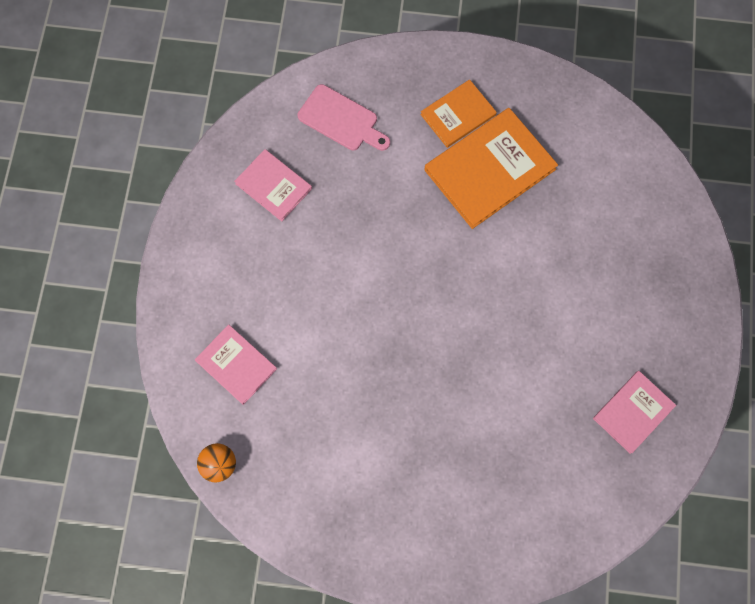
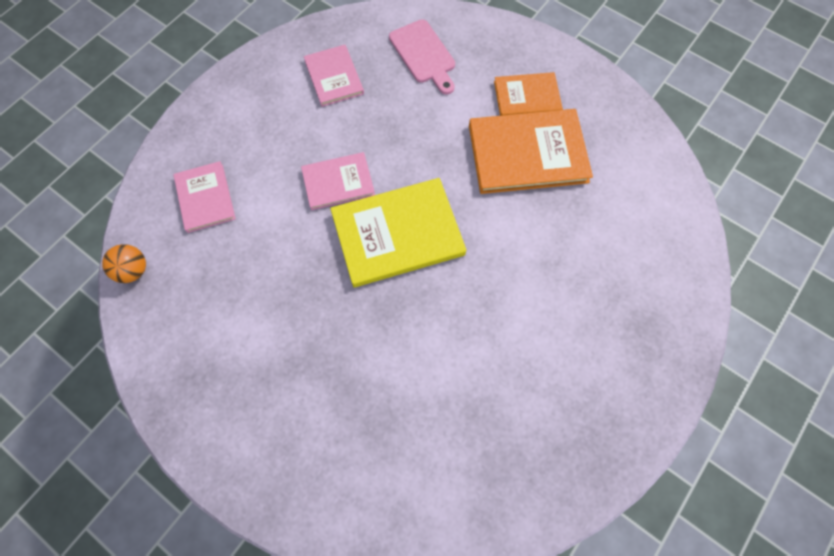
camera: 30 degrees right, 5 degrees down
(425, 304) = (397, 234): none -> yellow book
(633, 412) = (534, 441): pink book -> pink book (338, 182)

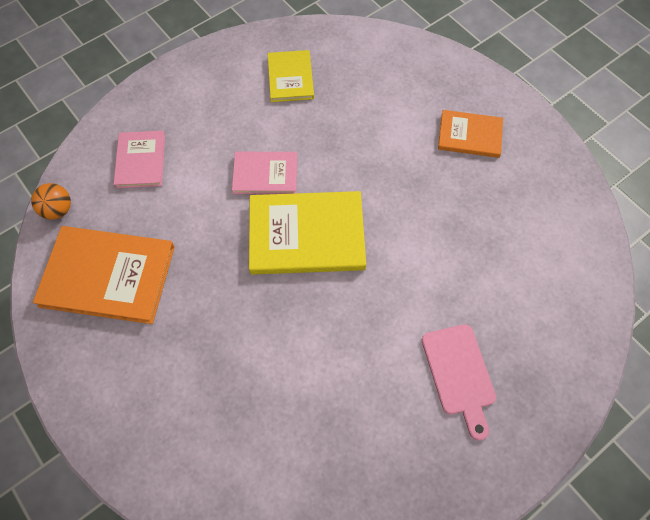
camera: 15 degrees right, 5 degrees down
(334, 77) = (290, 78): pink book -> yellow book
(424, 54) = (381, 75): pink cutting board -> pink cutting board (459, 374)
(527, 153) = (454, 189): orange book -> orange book (108, 276)

